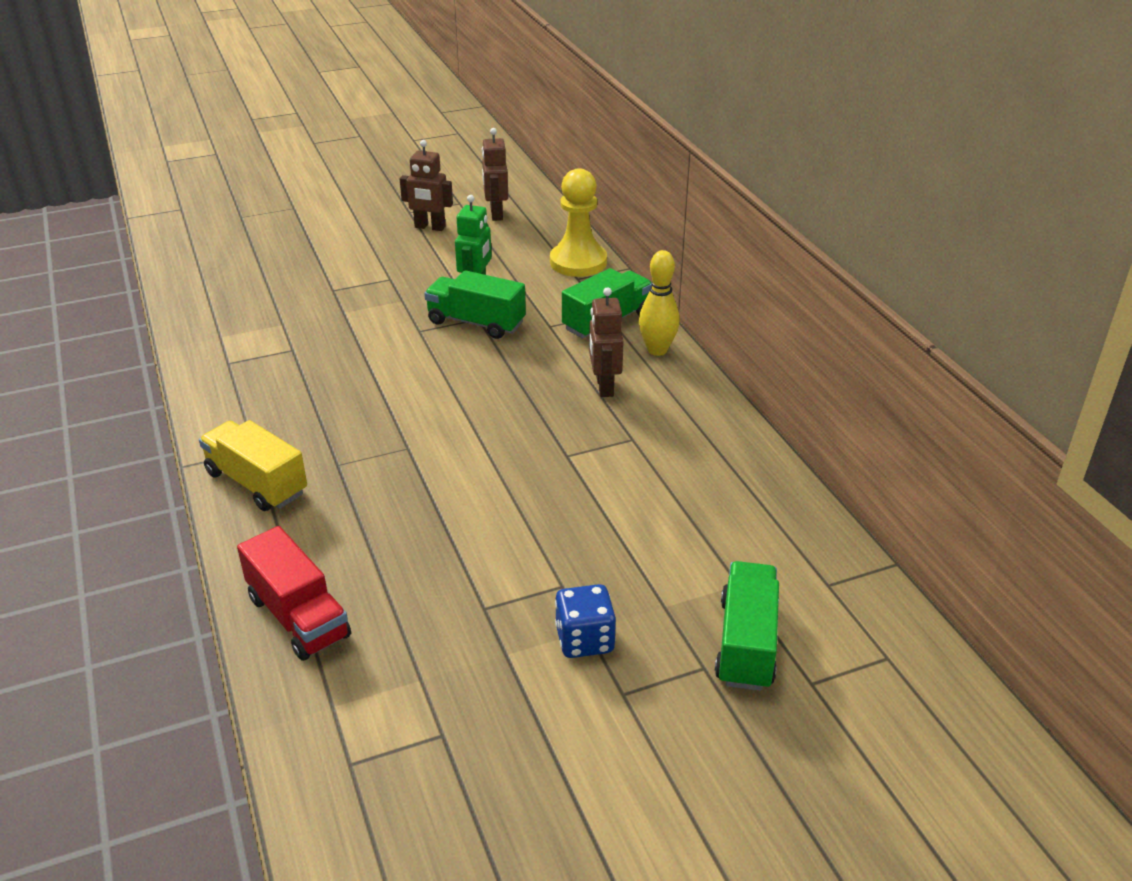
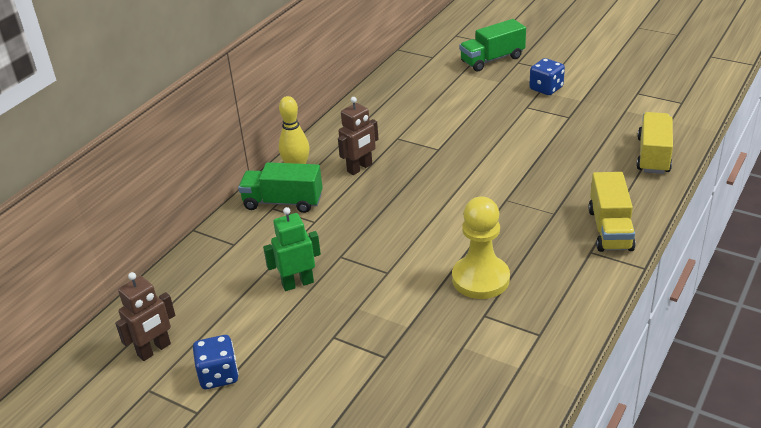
camera: 125 degrees left, 0 degrees up
(298, 617) = (653, 155): red truck -> yellow truck
(430, 227) = (218, 375): brown robot -> blue dice
(476, 323) = (347, 253): green truck -> none
(578, 262) = (207, 256): yellow pawn -> yellow pawn (480, 279)

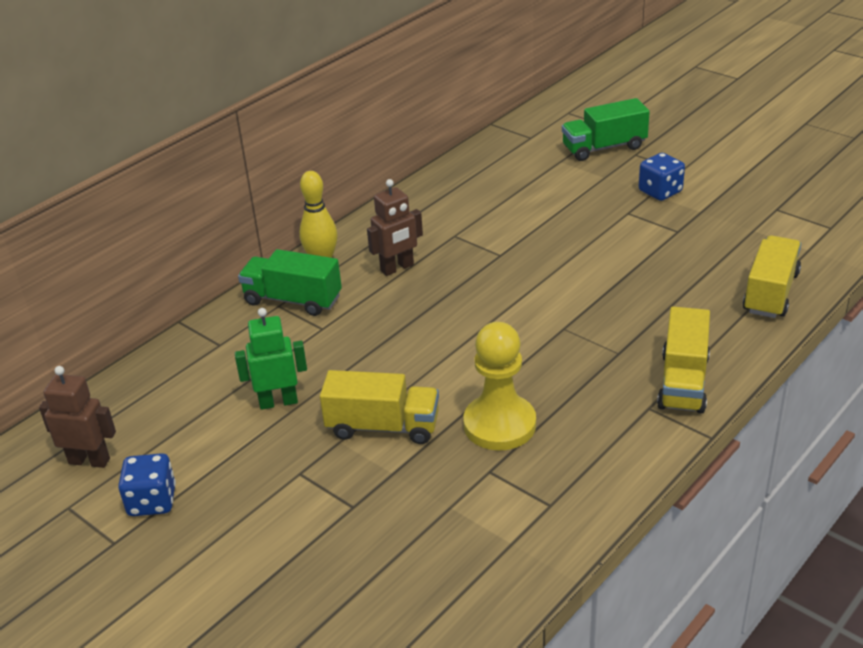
camera: 10 degrees right, 0 degrees up
(154, 350) = (89, 460): brown robot -> brown robot turned 135 degrees counterclockwise
(389, 292) = (383, 427): none -> yellow truck

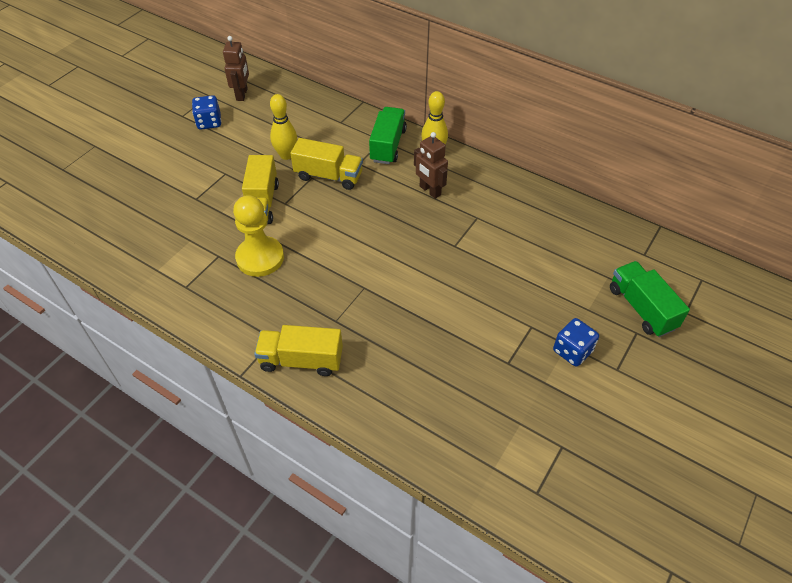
camera: 80 degrees right, 15 degrees up
(278, 402) = (286, 155): green robot -> yellow bowling pin
(770, 293) = (420, 429): yellow truck -> yellow truck (328, 176)

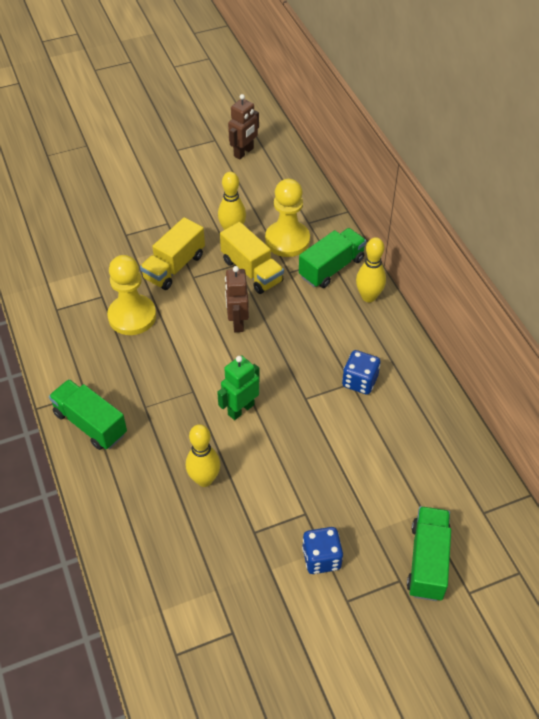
camera: 35 degrees right, 0 degrees up
(209, 122) = (193, 167): blue dice -> blue dice (359, 381)
(301, 360) = (90, 424): yellow truck -> green truck
(336, 142) = (287, 240): none -> yellow pawn
(414, 280) = (240, 409): none -> green robot
(429, 191) = (330, 333): brown robot -> brown robot (237, 322)
(435, 347) = (204, 479): none -> yellow bowling pin

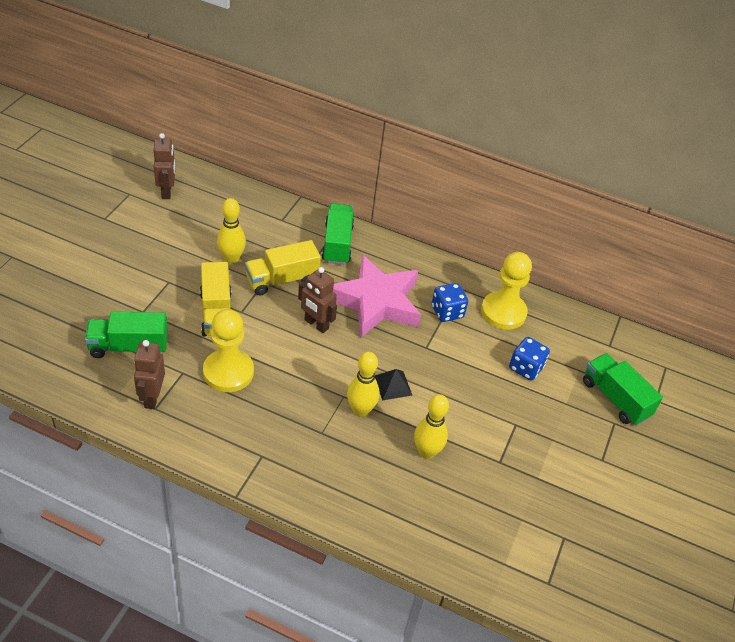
camera: 50 degrees left, 5 degrees down
(62, 300) = (152, 397): none -> brown robot
(90, 424) = (295, 475): green truck -> green truck (128, 347)
(240, 409) = (392, 385): green robot -> black pyramid
(252, 271) = (282, 280): yellow truck -> yellow truck turned 150 degrees clockwise
(287, 240) = (282, 242): yellow pawn -> yellow pawn (503, 312)
(307, 334) = (375, 302): none -> pink star
(321, 558) = (558, 445): blue dice -> blue dice (526, 368)
(368, 297) = (386, 249): yellow bowling pin -> yellow bowling pin (360, 410)

